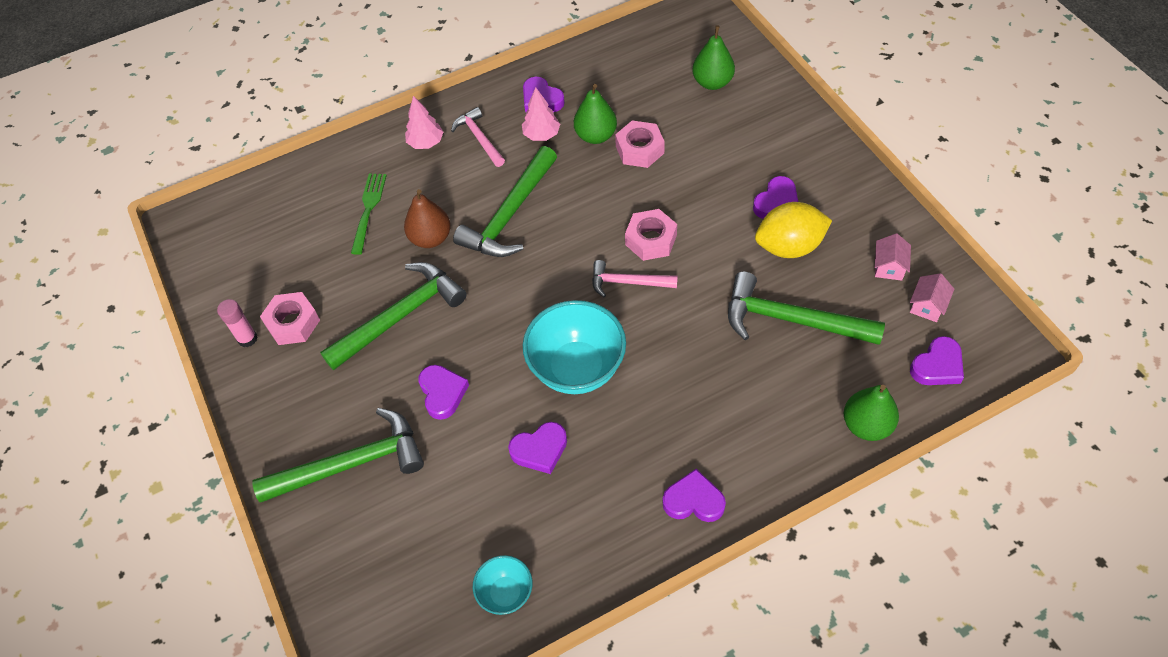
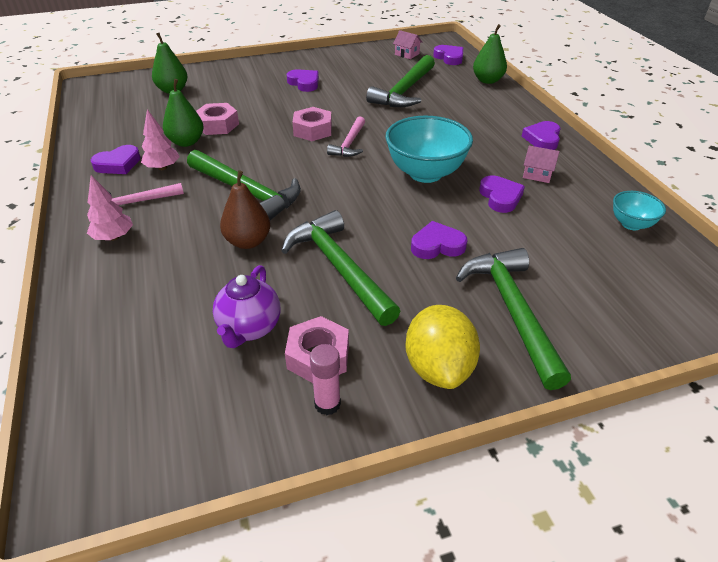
camera: 85 degrees left, 15 degrees down
(321, 270) = (249, 328): none -> purple teapot
(368, 210) = (181, 285): green fork -> none
(789, 246) = (344, 84): yellow lemon -> yellow lemon (438, 367)
(889, 267) = (374, 59): pink house -> pink house (537, 174)

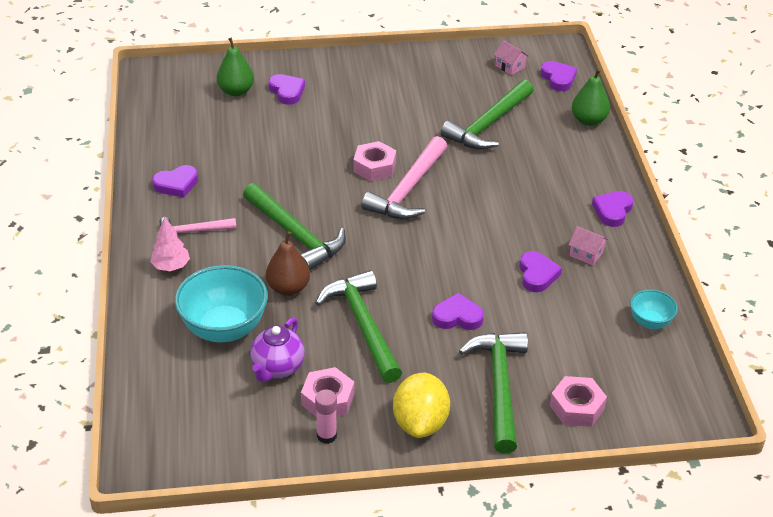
camera: 10 degrees right, 0 degrees up
(163, 168) = (219, 195): pink tree -> none
(186, 142) = (244, 165): green pear -> none
(217, 125) = (278, 147): pink nut -> pink nut (577, 407)
(304, 83) = (380, 98): purple heart -> purple heart (287, 92)
(349, 143) = (408, 189): pink hammer -> pink hammer, size x1.73
(425, 173) = (474, 237): turquoise bowl -> turquoise bowl (224, 328)

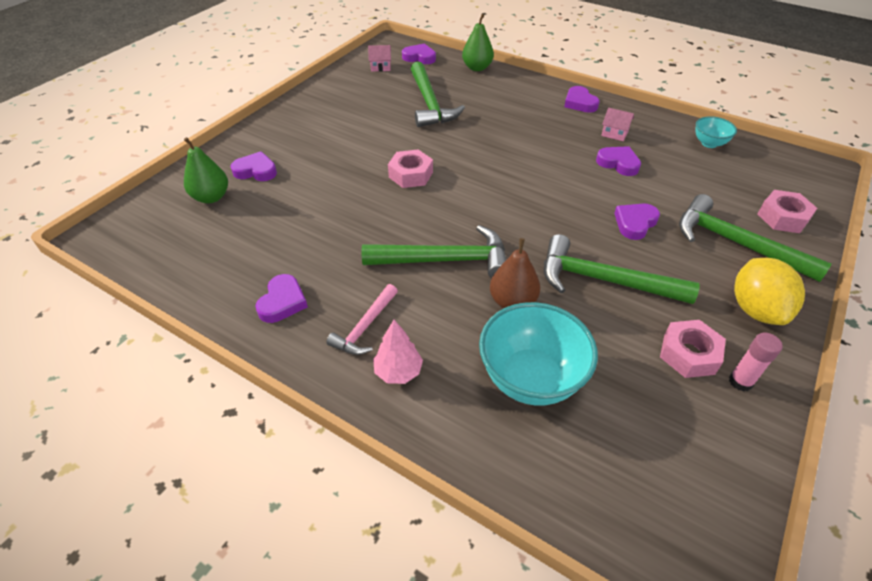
camera: 50 degrees left, 5 degrees up
(277, 368) = (620, 368): purple teapot -> none
(408, 189) = (458, 172): pink hammer -> none
(420, 423) = (756, 309): yellow lemon -> yellow lemon turned 45 degrees clockwise
(586, 254) = (614, 133): pink house -> pink house turned 45 degrees clockwise

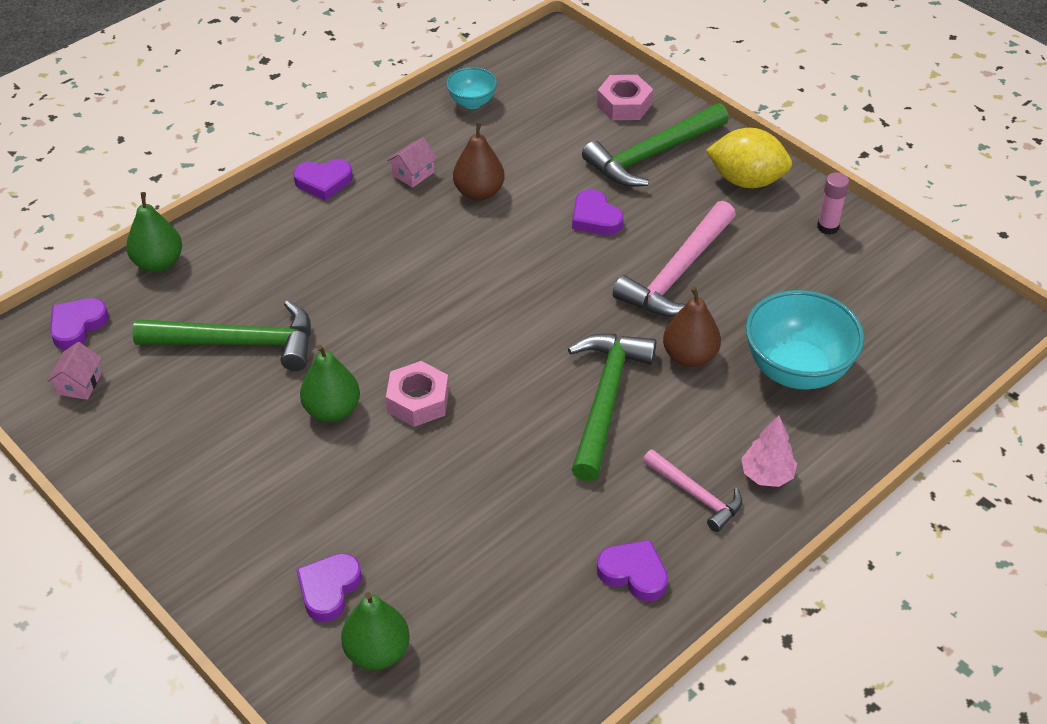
camera: 75 degrees left, 0 degrees up
(391, 144) = (332, 410): none -> green pear
(604, 280) = (678, 273): green hammer -> pink hammer
(618, 163) = (479, 192): purple heart -> brown pear
(688, 354) = (790, 248): pink nut -> none

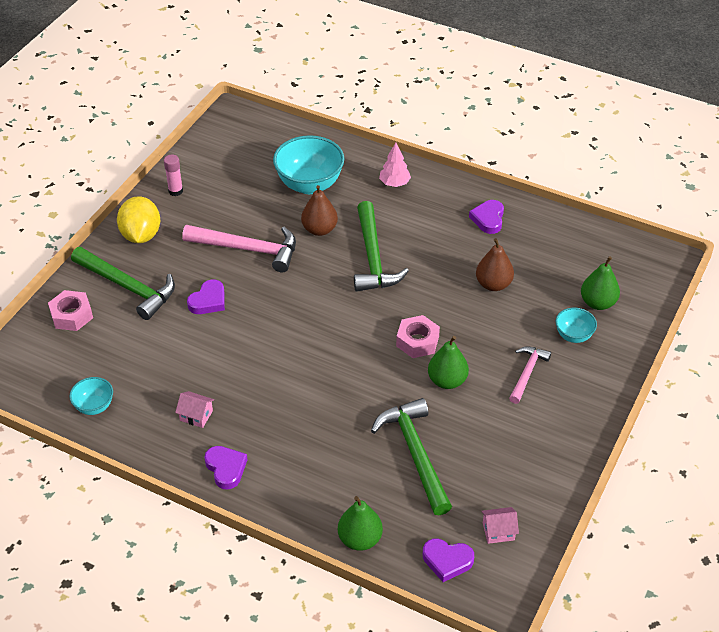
camera: 110 degrees left, 0 degrees up
(329, 589) = (573, 336): purple heart -> turquoise bowl
(479, 192) = (204, 370): brown pear -> brown pear (493, 284)
(605, 400) = (373, 257): green hammer -> green hammer turned 90 degrees counterclockwise
(696, 495) = (423, 207): pink hammer -> pink hammer (527, 373)

